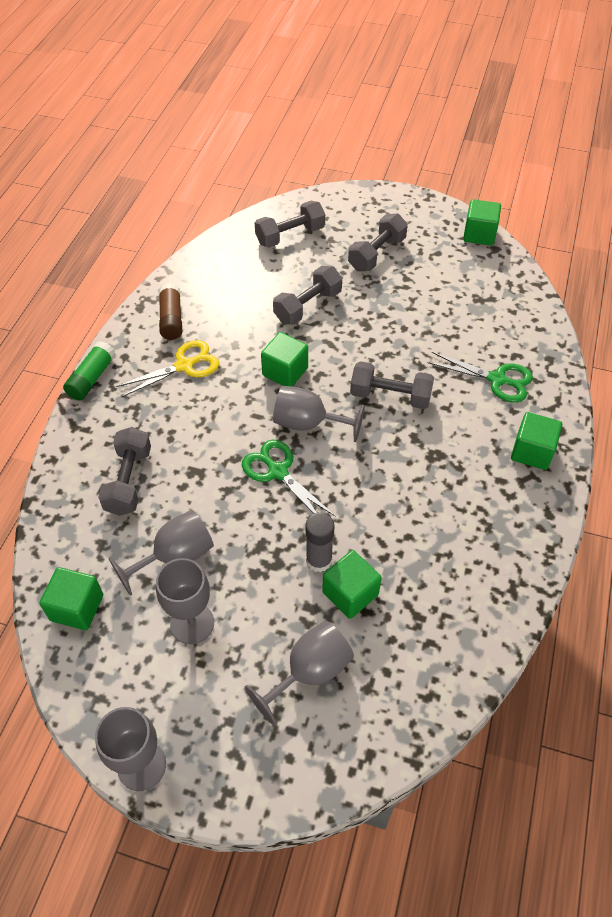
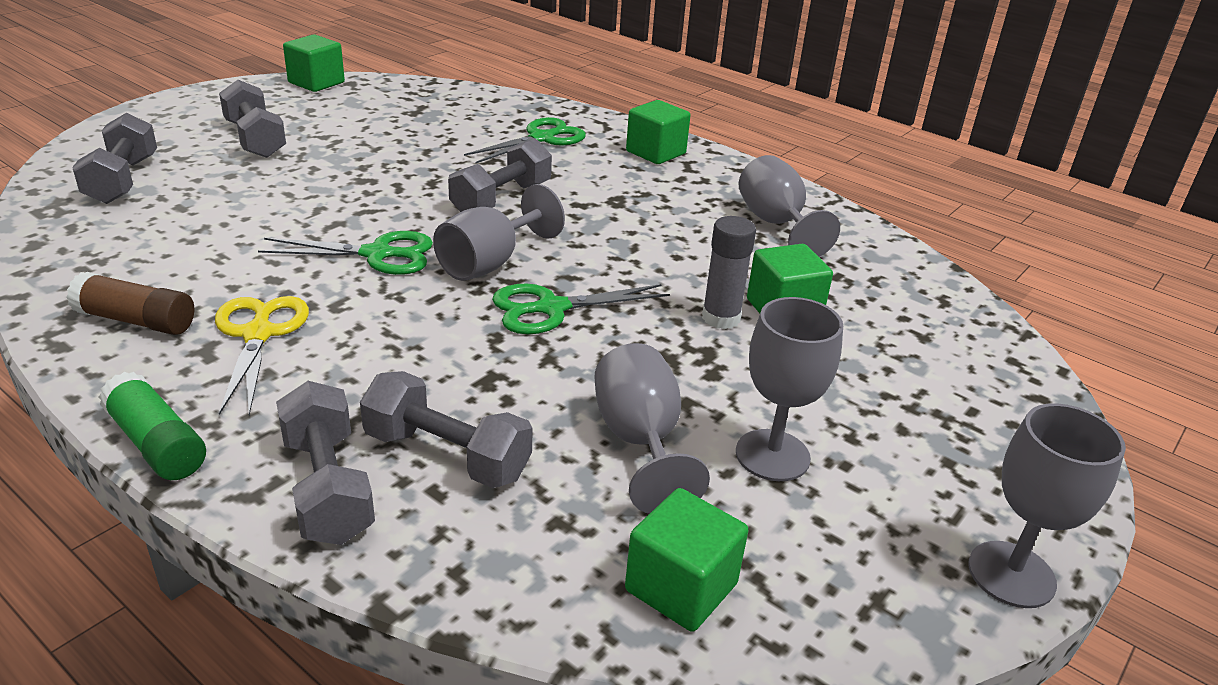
camera: 70 degrees left, 20 degrees down
(285, 371) = (377, 254): green cube -> green scissors
(308, 306) = (279, 206): grey dumbbell -> grey dumbbell (328, 487)
(309, 672) = (889, 372): grey goblet -> grey goblet (776, 224)

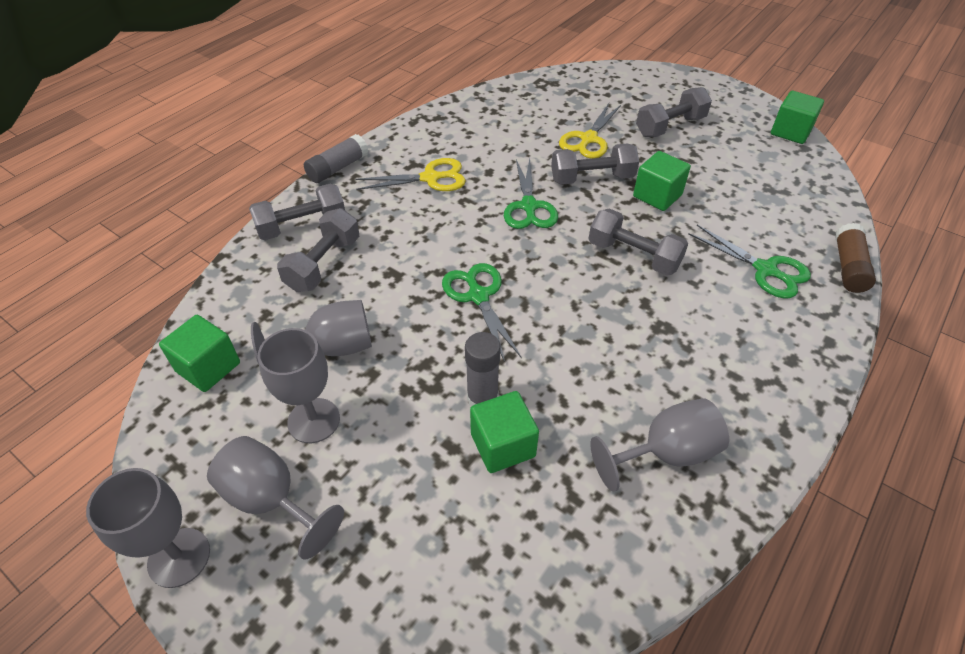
camera: 90 degrees right, 15 degrees up
(123, 180) = (586, 94): grey dumbbell -> grey dumbbell (592, 178)
(136, 321) = (438, 137): brown glue stick -> brown glue stick (848, 267)
(156, 443) = (338, 168): green glue stick -> grey glue stick
(244, 194) = (588, 139): none -> yellow scissors
(490, 263) = (532, 259): grey goblet -> grey goblet (271, 500)
(655, 153) = (784, 355): green cube -> green cube (657, 196)

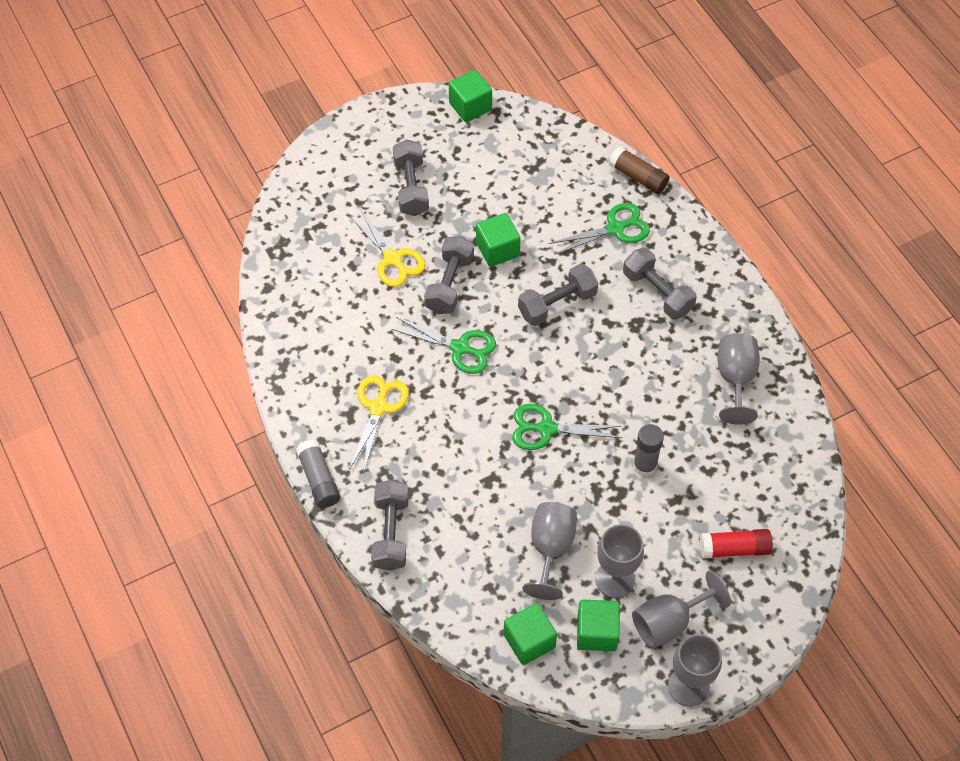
camera: 65 degrees left, 10 degrees up
(323, 264) = (451, 528): grey dumbbell -> grey dumbbell (657, 292)
(410, 542) = (734, 549): none -> red glue stick
(503, 445) = (688, 469): green cube -> green cube (596, 632)

